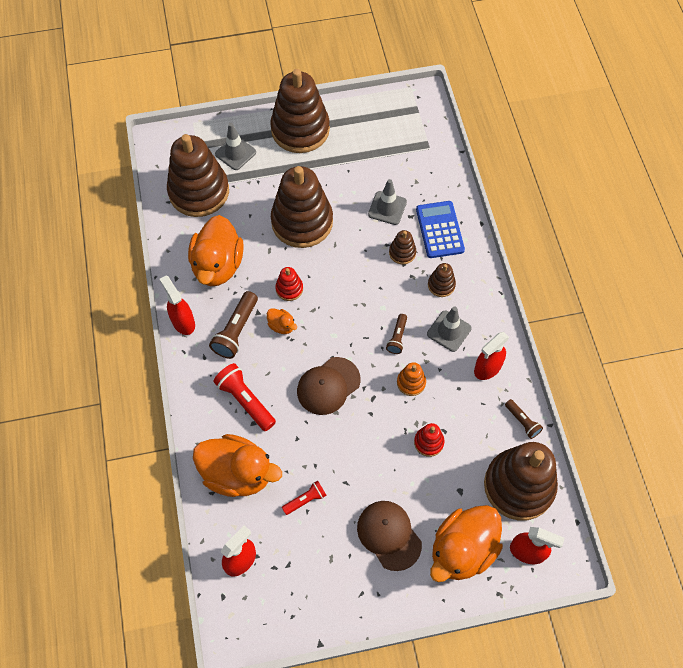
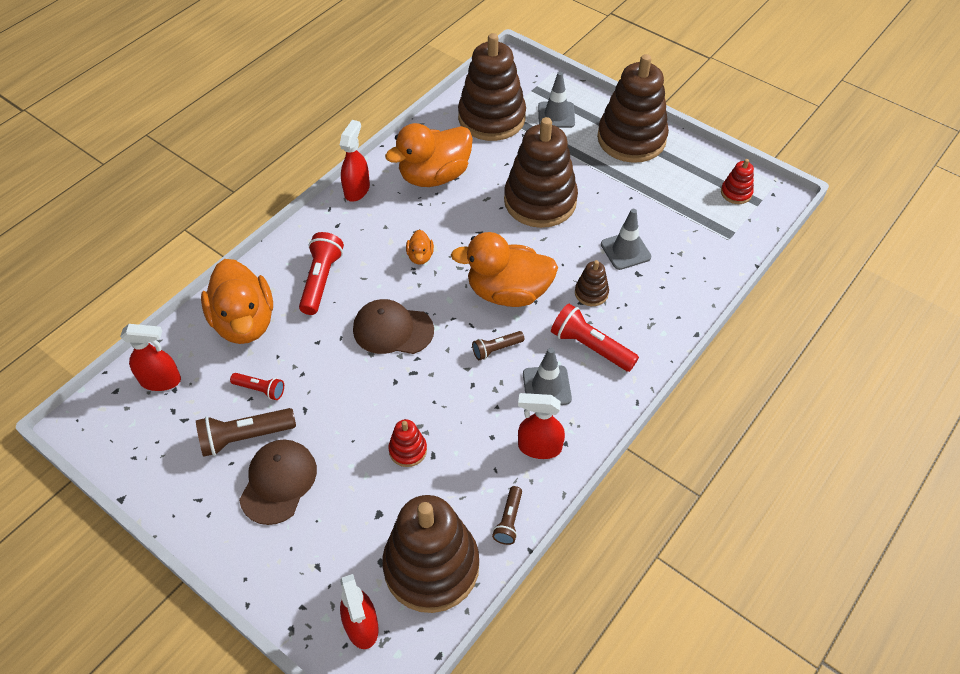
camera: 50 degrees right, 10 degrees down
(236, 331) = (383, 229): brown flashlight -> brown flashlight (245, 437)
(289, 289) = (463, 237): red stacking toy -> red stacking toy (736, 193)
(411, 382) = (459, 392): orange stacking toy -> none
(439, 230) = (649, 305): blue calculator -> none
(441, 285) = (590, 346): brown stacking toy -> red flashlight
(462, 550) = (314, 560): orange duck -> orange duck (508, 292)

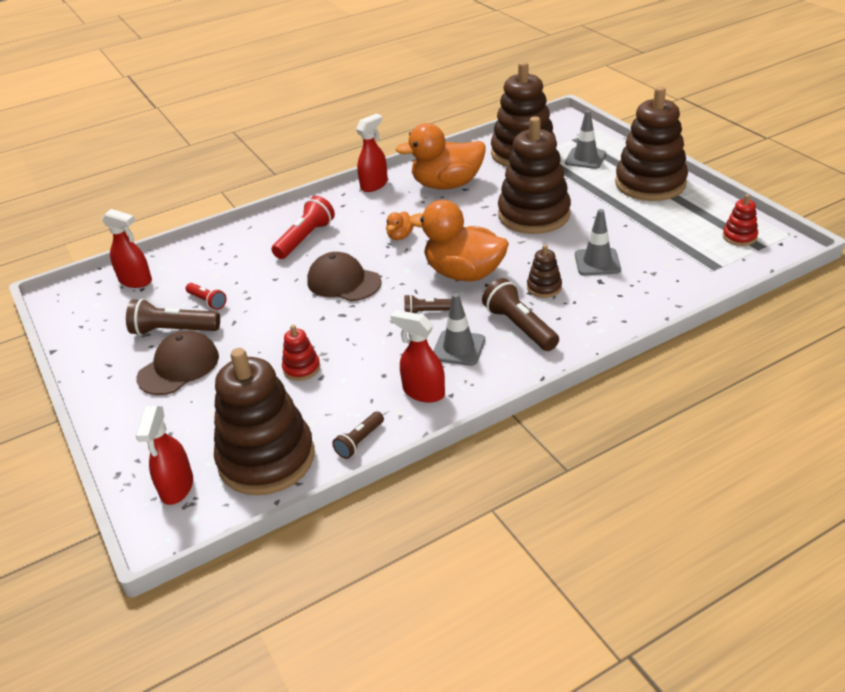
camera: 25 degrees right, 15 degrees down
(244, 322) = (225, 255): orange duck -> none
(590, 346) = (520, 327): red flashlight -> brown flashlight

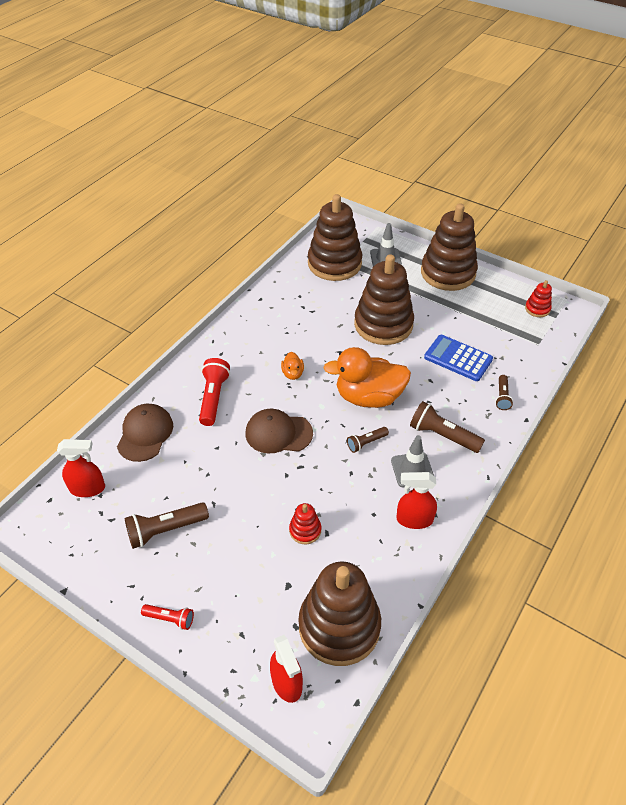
camera: 30 degrees left, 10 degrees up
(178, 367) = (199, 565): brown cap -> brown cap (145, 434)
(207, 301) = (173, 490): red flashlight -> red flashlight (170, 619)
(359, 441) = (398, 582): brown flashlight -> brown flashlight (502, 397)
(374, 185) = (233, 325): red spray bottle -> none
(447, 185) = (295, 310): orange duck -> none
(544, 287) = (436, 393): brown stacking toy -> none
(597, 262) = (458, 358): grey traffic cone -> blue calculator

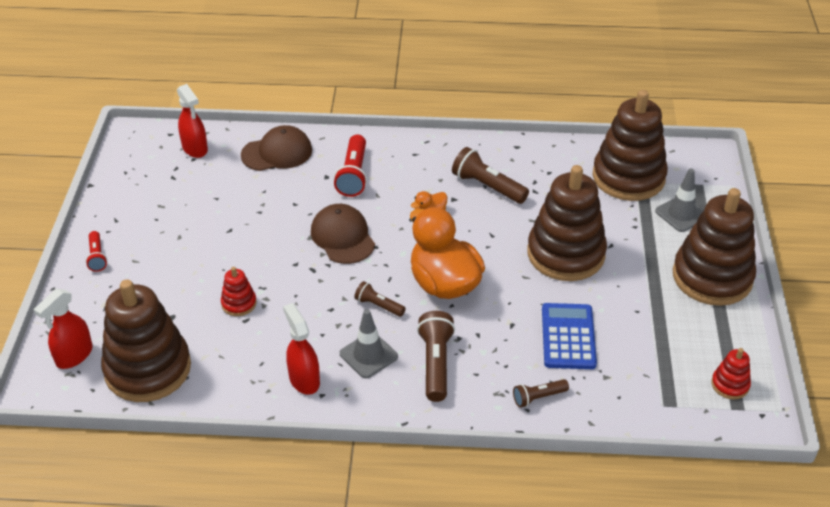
camera: 60 degrees right, 5 degrees down
(165, 530) = (182, 213): brown flashlight -> brown flashlight (487, 186)
(214, 398) = (353, 175): red flashlight -> red flashlight turned 120 degrees clockwise

